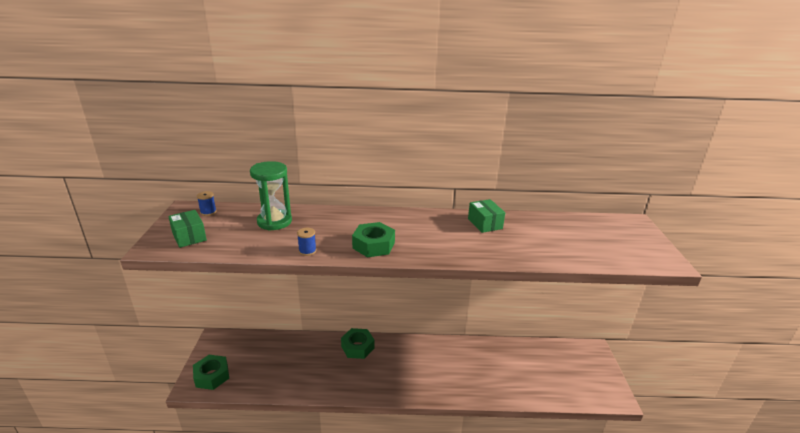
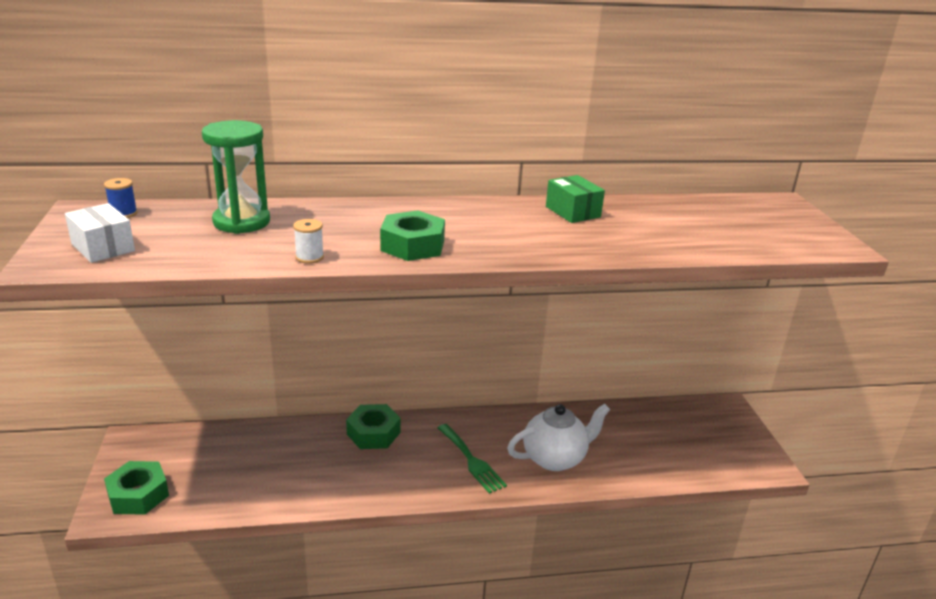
camera: 10 degrees left, 0 degrees up
(189, 237) = (103, 247): green box -> white box
(307, 251) = (309, 257): blue spool -> white spool
(415, 373) = (471, 461): none -> green fork
(470, 376) = (555, 458): none -> white teapot

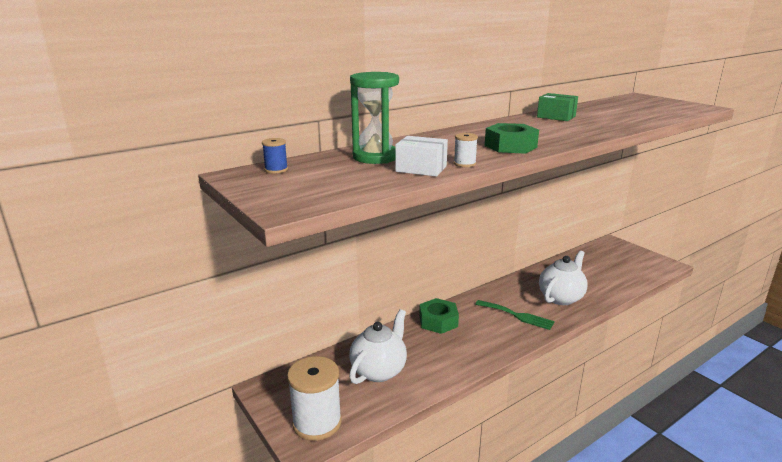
camera: 25 degrees left, 5 degrees down
(103, 247) = (308, 189): white box -> white box (421, 169)
(138, 495) = (317, 422): green nut -> white spool
(251, 465) = (379, 370): none -> white teapot

